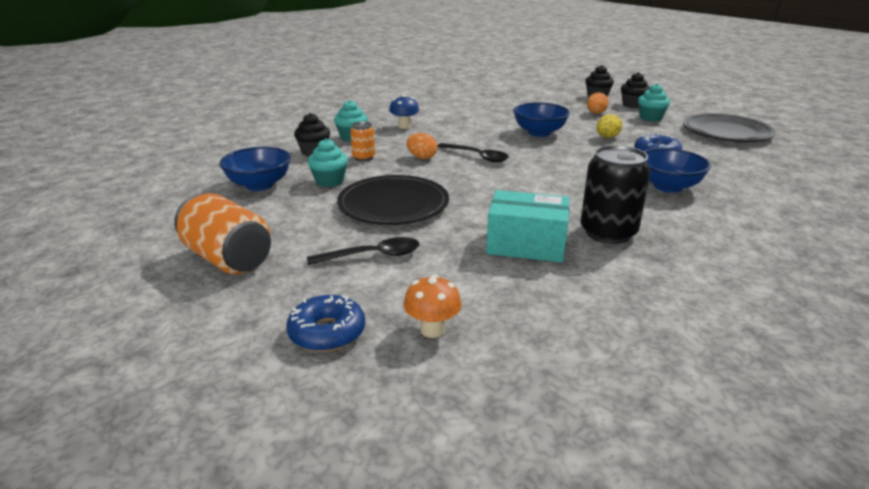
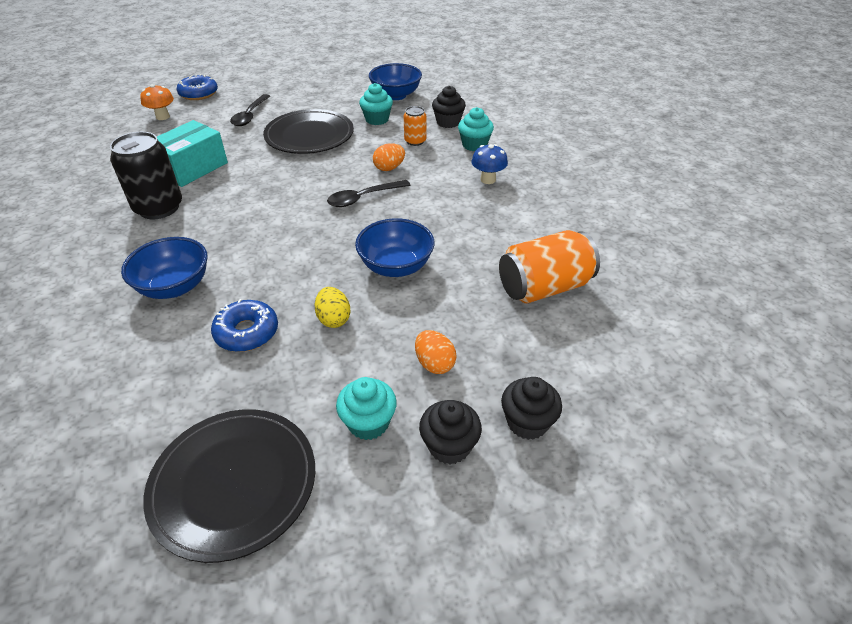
camera: 115 degrees right, 15 degrees up
(228, 258) = (299, 79): orange can -> orange can (544, 287)

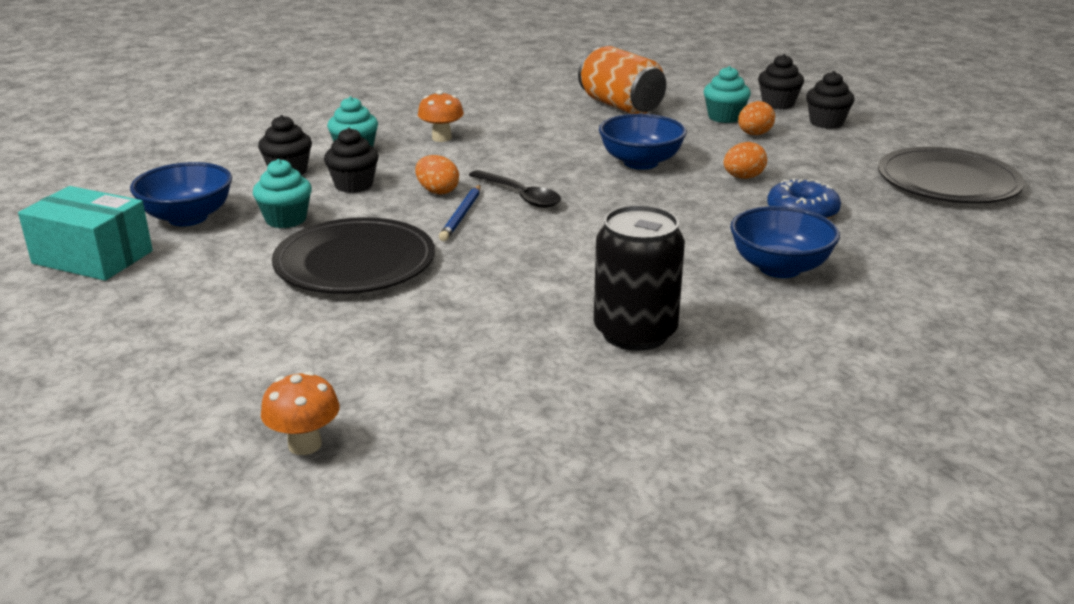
camera: 105 degrees left, 15 degrees down
(192, 168) = (504, 340): turquoise box -> turquoise box (92, 257)
(198, 94) = (171, 433): blue donut -> none
(250, 115) = (284, 335): black spoon -> none
(334, 319) = (743, 177): yellow egg -> orange egg
(346, 172) = (461, 215): none -> blue pencil
(368, 423) = (839, 148): turquoise cupcake -> turquoise cupcake (724, 117)
(415, 141) = (354, 185): orange can -> black cupcake
(488, 179) = (441, 138): blue mushroom -> orange mushroom

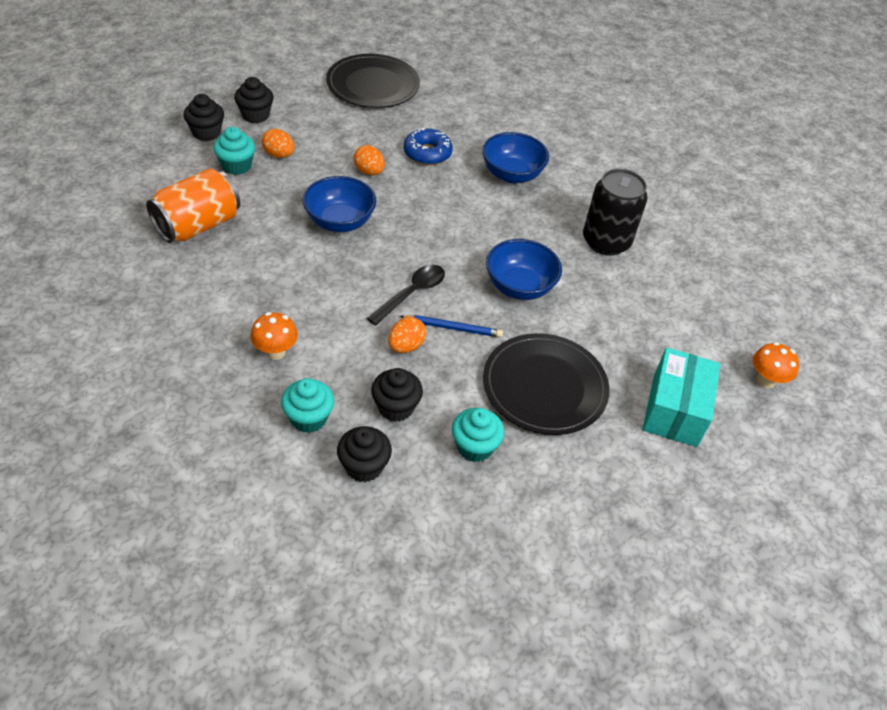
camera: 100 degrees left, 20 degrees up
(92, 257) = (572, 583): turquoise box -> turquoise box (675, 410)
(188, 218) = (480, 527): blue bowl -> blue bowl (519, 287)

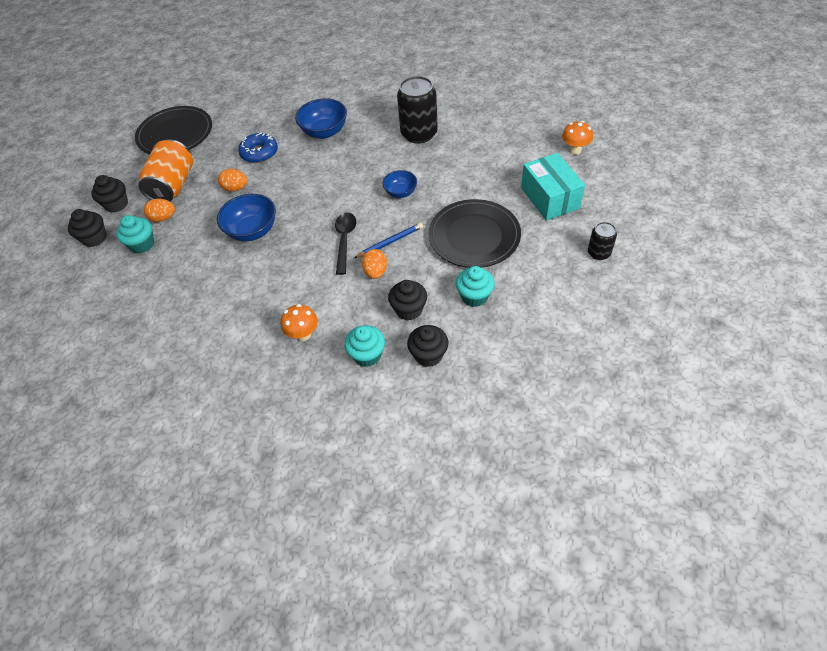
camera: 30 degrees left, 5 degrees up
(198, 225) = (161, 299): orange can -> orange can (173, 185)
(519, 287) = (400, 192): blue bowl -> blue bowl, size x0.62
(663, 511) = (598, 253): none -> black can

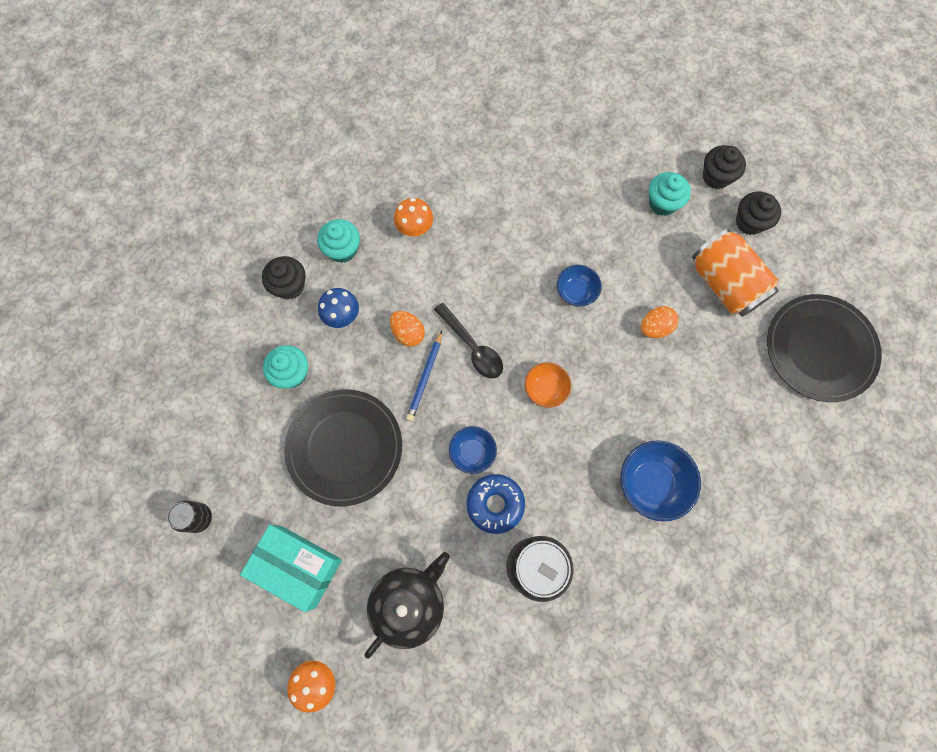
camera: 135 degrees right, 20 degrees up
(163, 218) = (681, 242): orange egg -> none
(252, 231) = (576, 292): blue bowl -> blue bowl, size x0.62
(259, 153) = (689, 393): blue donut -> blue donut (495, 504)
(328, 196) = (545, 389): none -> orange bowl
(409, 310) = (342, 316): black cupcake -> blue mushroom
(498, 153) = (409, 603): none -> black teapot

